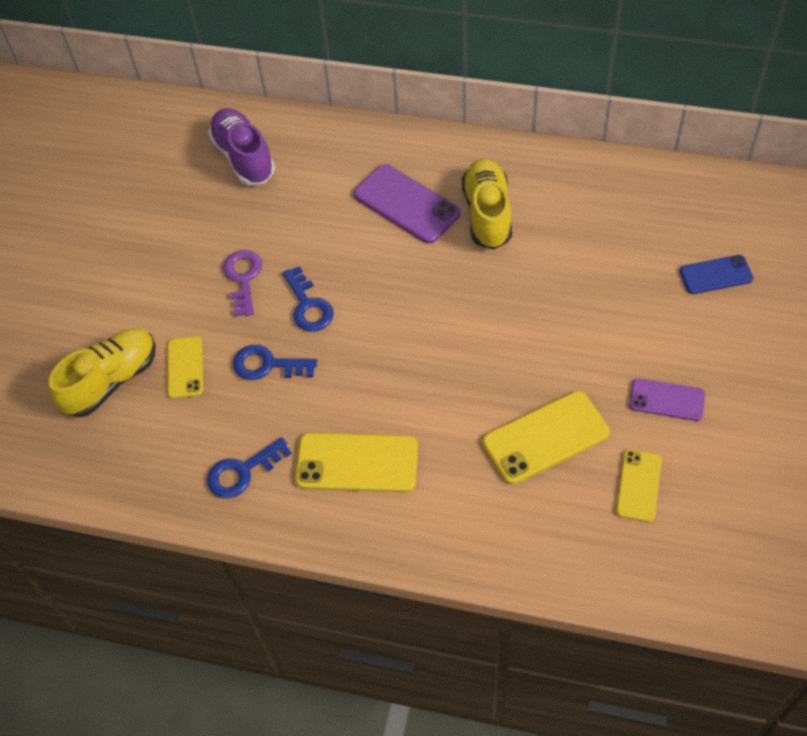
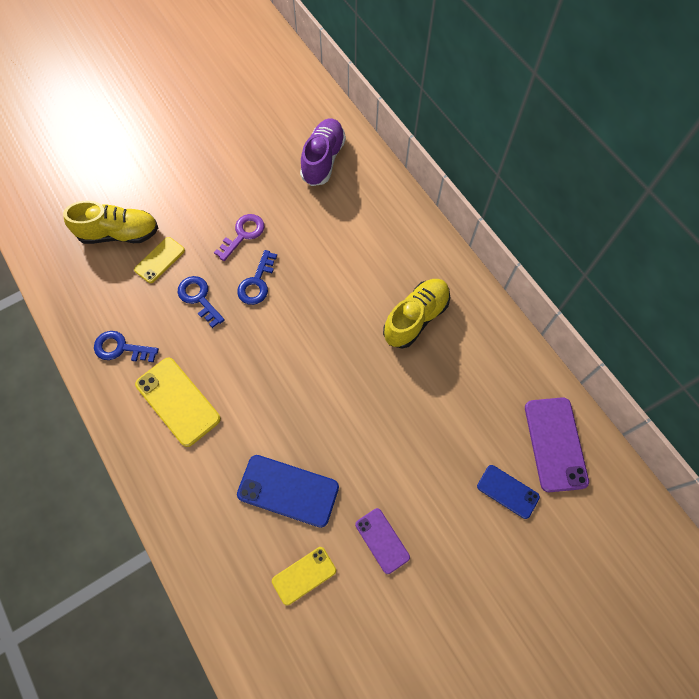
camera: 40 degrees right, 10 degrees up
(406, 204) = (377, 269): purple phone -> purple phone (555, 444)
(545, 437) = (288, 490): yellow phone -> blue phone

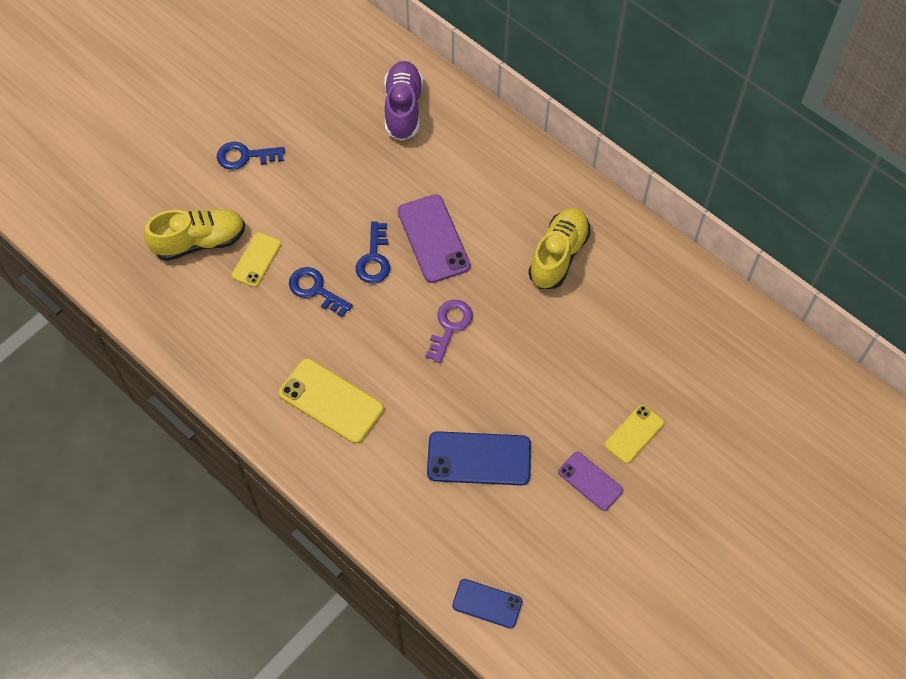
camera: 15 degrees left, 5 degrees down
(121, 348) = (248, 362): blue key -> blue key (245, 156)
(243, 234) = (341, 211): purple key -> purple key (450, 326)
(304, 575) = (522, 533): yellow phone -> yellow phone (634, 434)
(507, 491) = (702, 403): blue phone -> blue phone (487, 603)
(555, 444) = (737, 346): purple phone -> purple phone (433, 239)

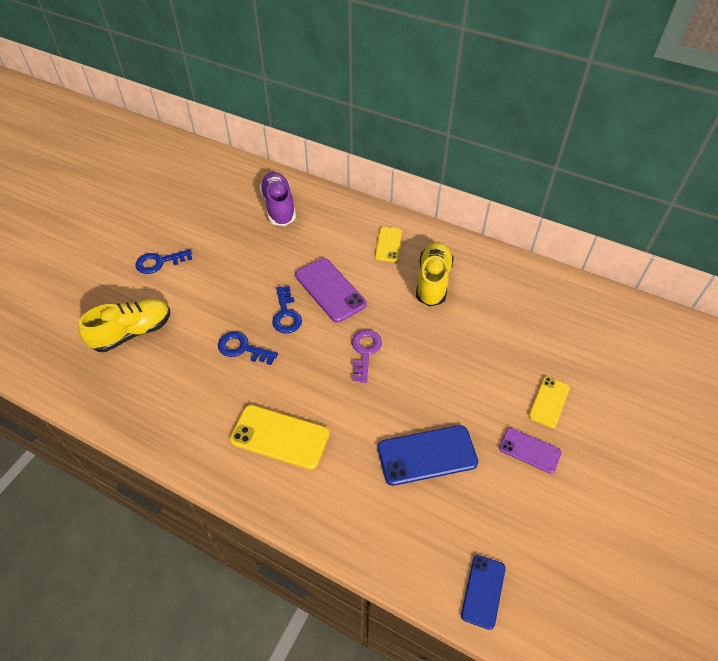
camera: 15 degrees left, 10 degrees down
(256, 260) = (185, 336): yellow phone -> yellow phone (388, 244)
(487, 603) = (483, 591): blue phone -> blue phone turned 75 degrees counterclockwise

